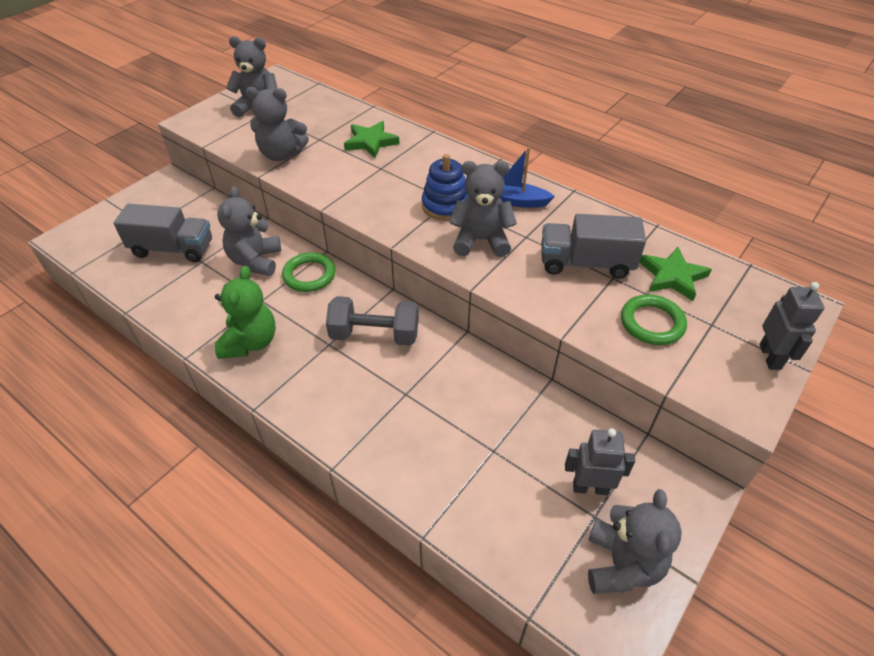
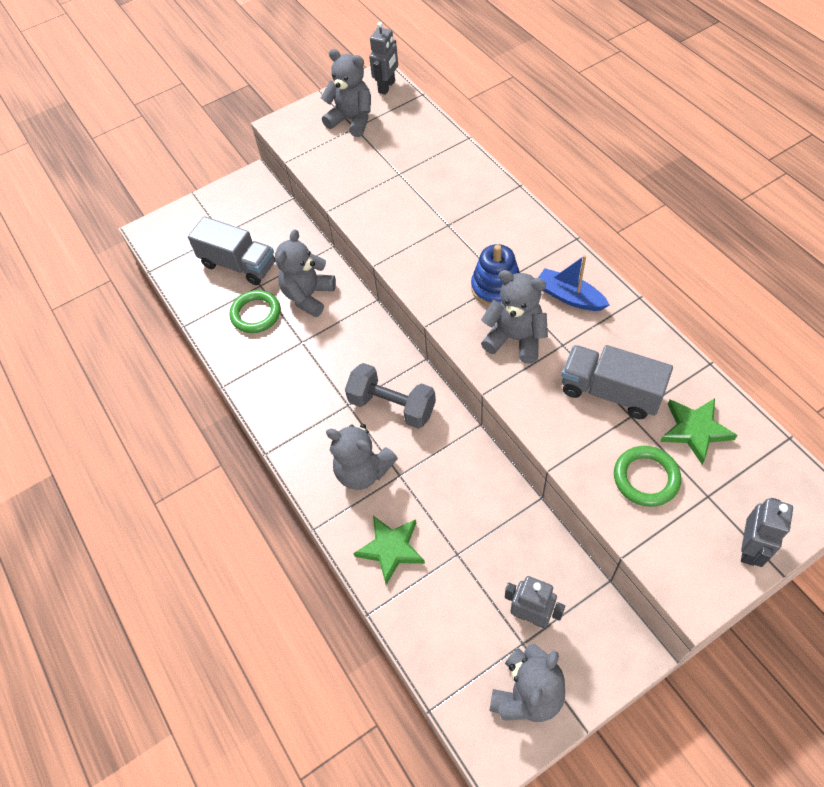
camera: 25 degrees right, 10 degrees up
(250, 342) = (280, 385): green teddy bear -> none
(281, 154) = (356, 187): grey teddy bear -> grey teddy bear (363, 471)
(284, 82) = (387, 87): none -> grey robot
(309, 275) = (352, 324): green ring -> green ring (256, 314)
(371, 142) = (449, 188): green star -> green star (391, 549)

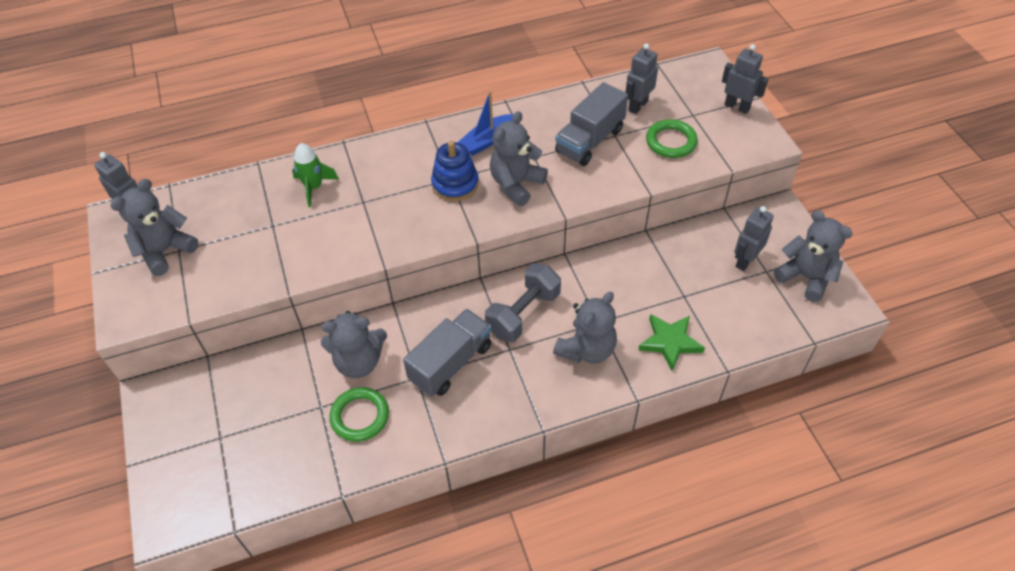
camera: 80 degrees left, 5 degrees down
(238, 264) = (278, 425): grey truck -> grey truck (451, 363)
(308, 296) = (359, 362): grey teddy bear -> grey teddy bear turned 45 degrees counterclockwise
(453, 185) = (314, 187): none -> green rocket
(695, 430) = (637, 106): green star -> grey robot

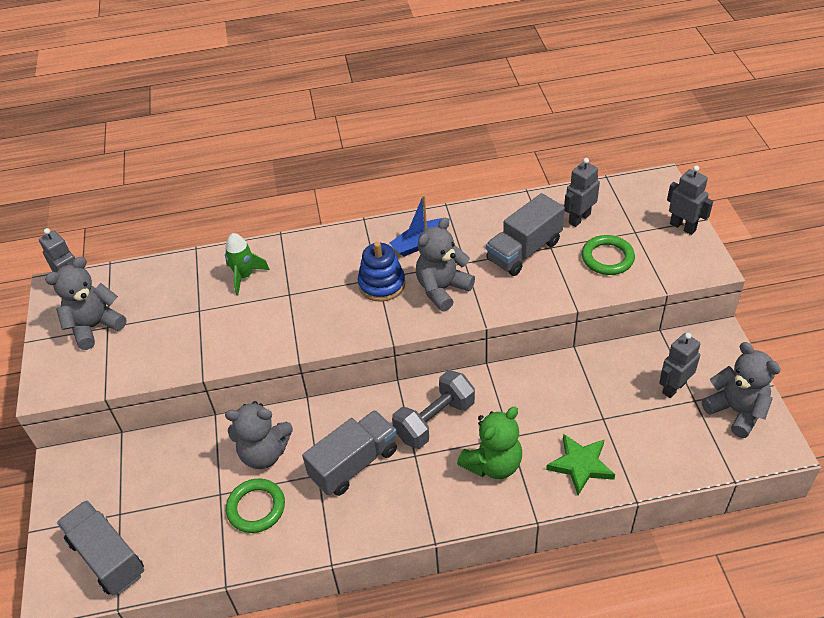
camera: 10 degrees right, 5 degrees down
(214, 482) = (107, 557): none -> grey truck
(586, 349) = (493, 464): grey teddy bear -> green teddy bear

